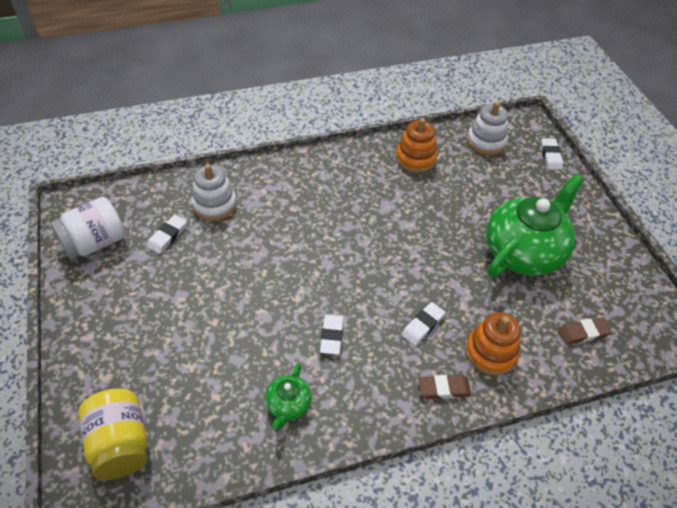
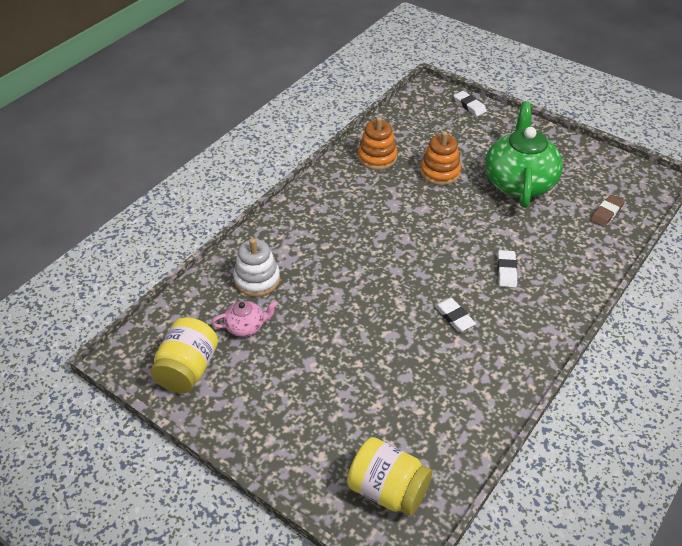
camera: 35 degrees left, 5 degrees down
(95, 243) = (188, 369): white jar -> yellow jar
(167, 236) = (246, 326): white eraser -> pink teapot
(288, 405) = (475, 381): green teapot -> none
(444, 388) = (562, 302): brown eraser -> none
(486, 141) = (415, 118): white stacking toy -> none
(490, 352) = (566, 260): orange stacking toy -> orange stacking toy (440, 172)

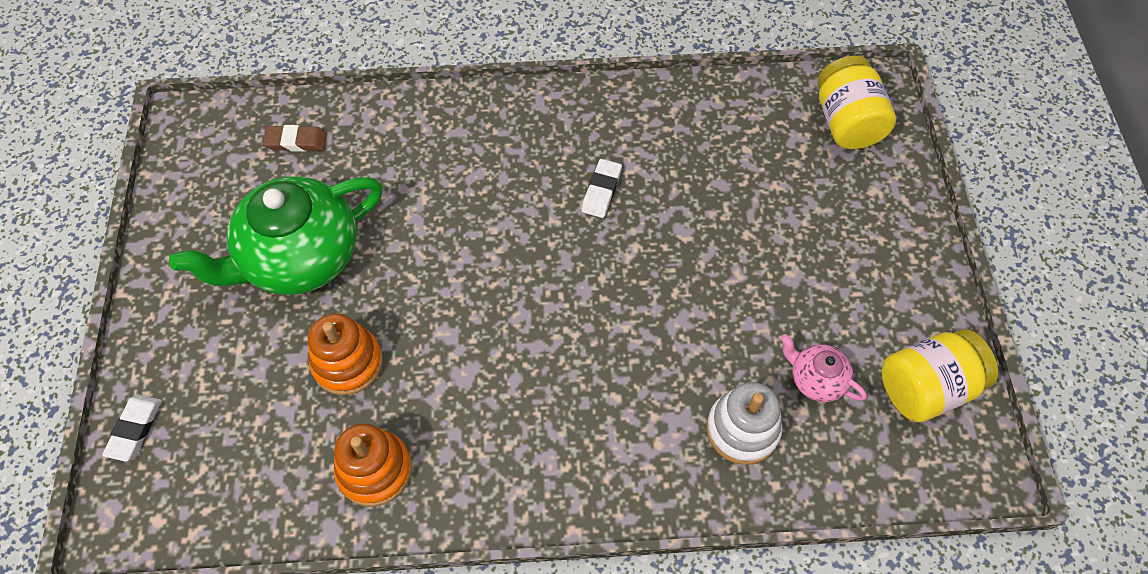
camera: 130 degrees left, 15 degrees up
(506, 271) = (485, 183): white eraser -> none

